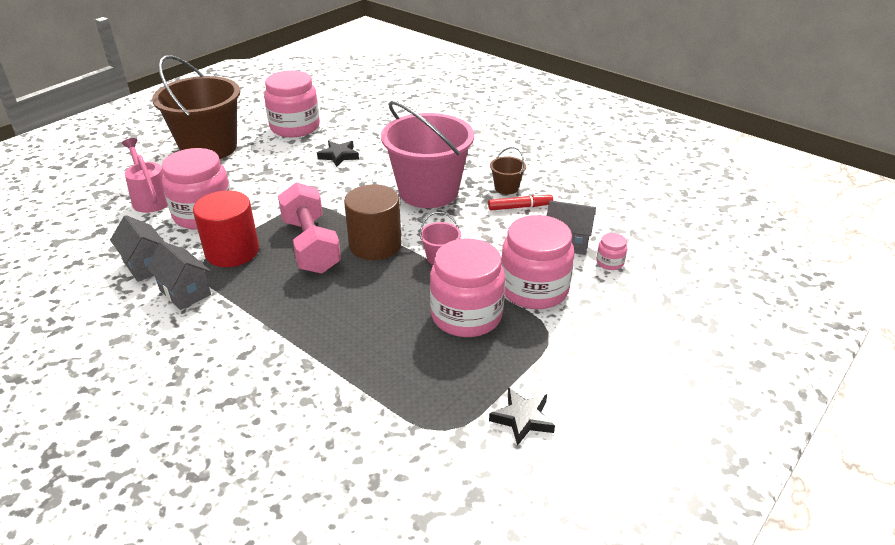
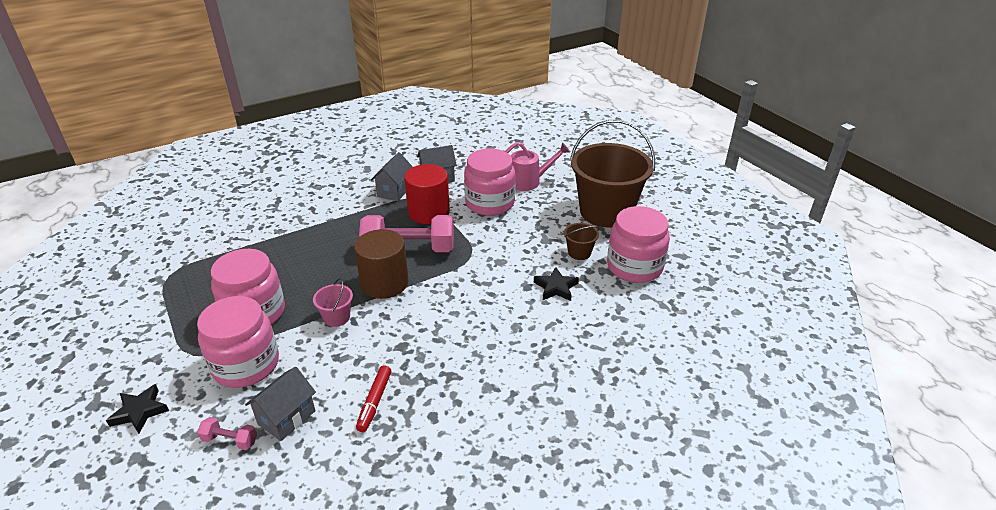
camera: 110 degrees right, 0 degrees up
(185, 292) = (394, 191): grey house -> grey house turned 45 degrees counterclockwise
(428, 191) = (449, 337): pink bucket -> none
(506, 188) = (419, 404): brown bucket -> brown bucket (579, 252)
(522, 418) = (137, 311): black star -> black star (140, 411)
(610, 262) = (230, 440): pink jar -> pink dumbbell

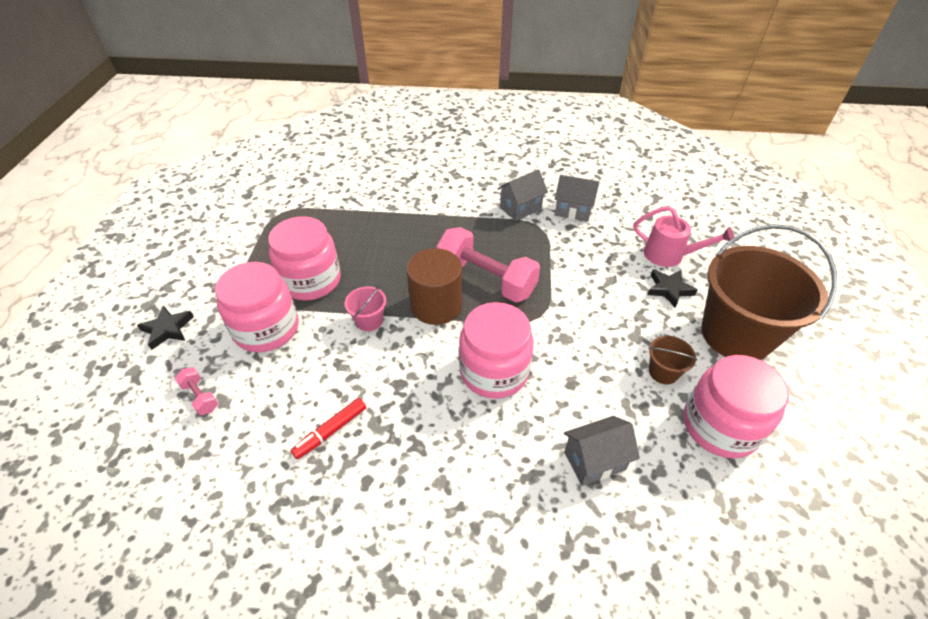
camera: 35 degrees right, 10 degrees up
(287, 417) = (254, 401): grey house -> grey house (594, 461)
(428, 212) = (535, 246): red cylinder -> none
(490, 203) = (606, 263): pink jar -> pink jar (494, 371)
(556, 287) = (603, 402): black star -> black star (669, 289)

